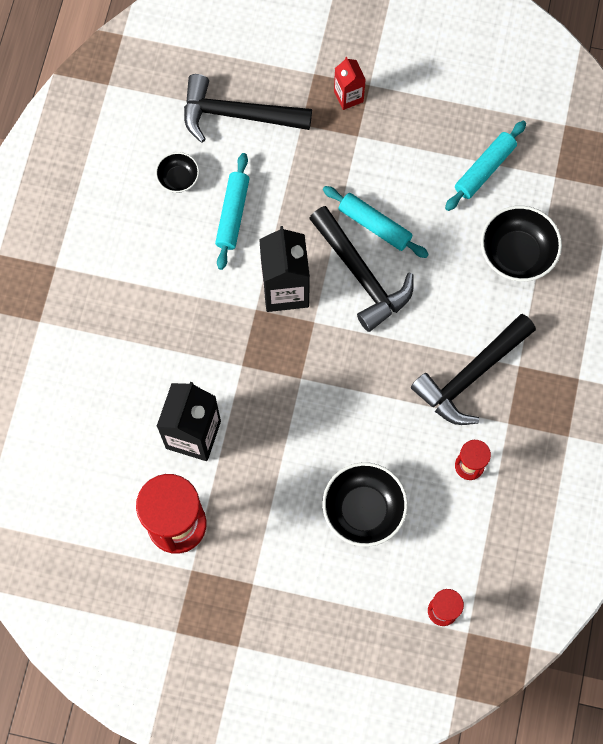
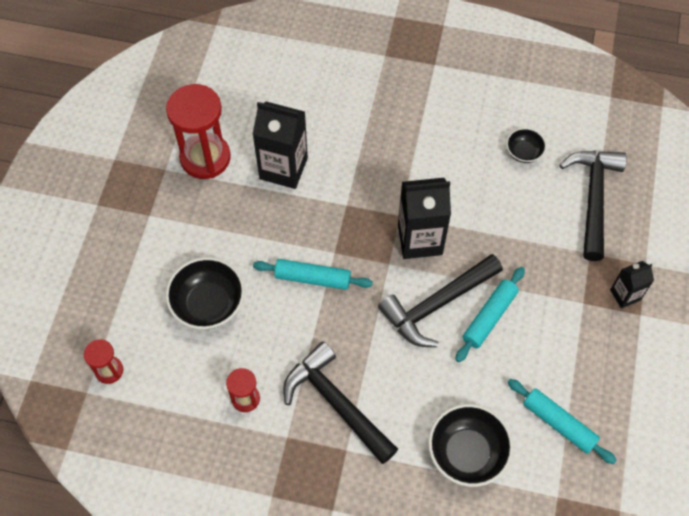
camera: 90 degrees right, 10 degrees down
(233, 214) = (492, 196): turquoise rolling pin -> turquoise rolling pin (312, 278)
(348, 96) = (625, 295): red carton -> black carton

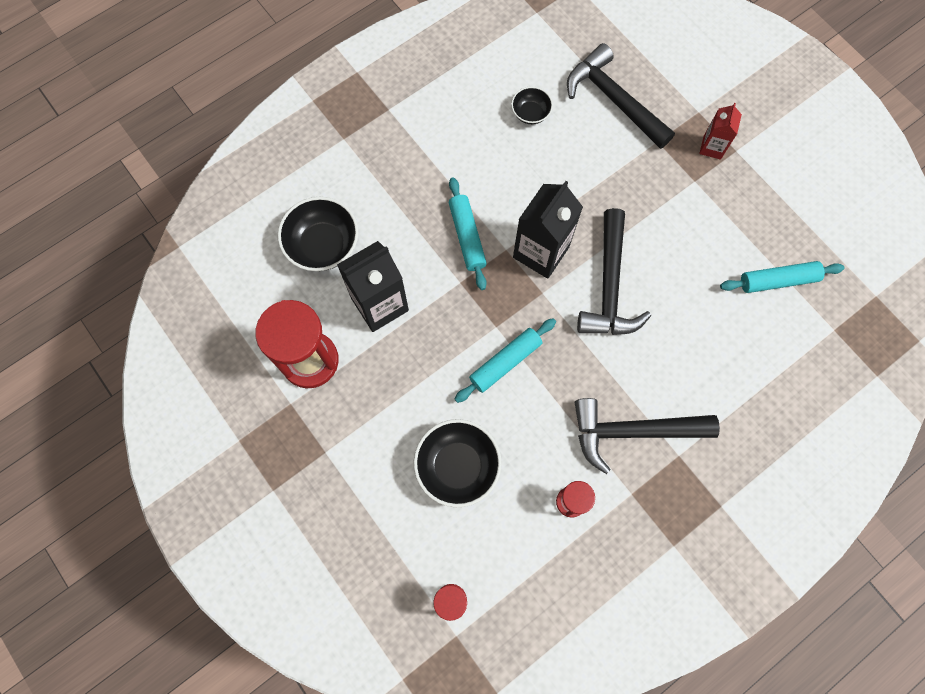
camera: 50 degrees left, 10 degrees up
(467, 452) = (751, 365): black bowl -> black bowl (323, 245)
(489, 317) = (652, 257): turquoise rolling pin -> turquoise rolling pin (467, 236)
(625, 295) = (712, 147): black carton -> red carton

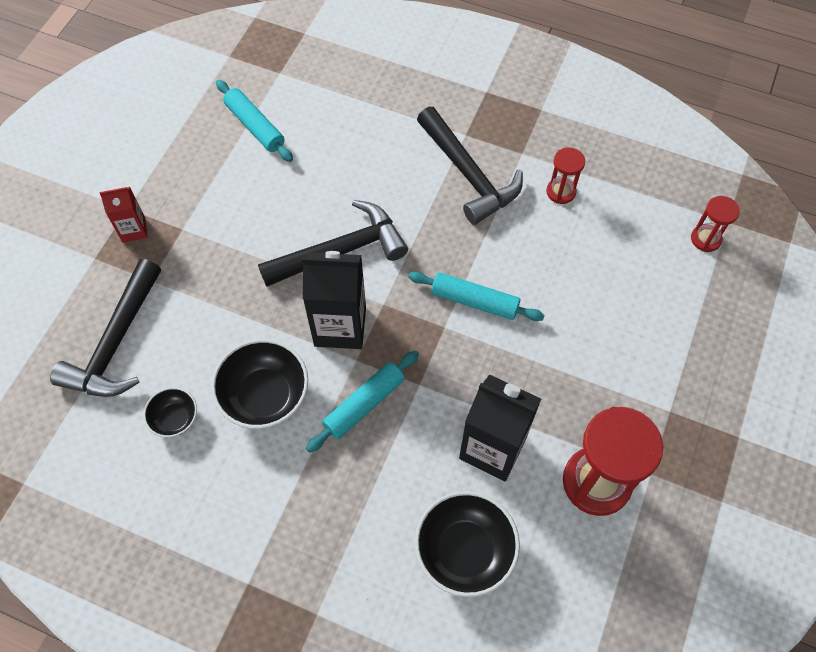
camera: 120 degrees left, 10 degrees down
(457, 466) = (597, 291): black bowl -> black bowl (265, 396)

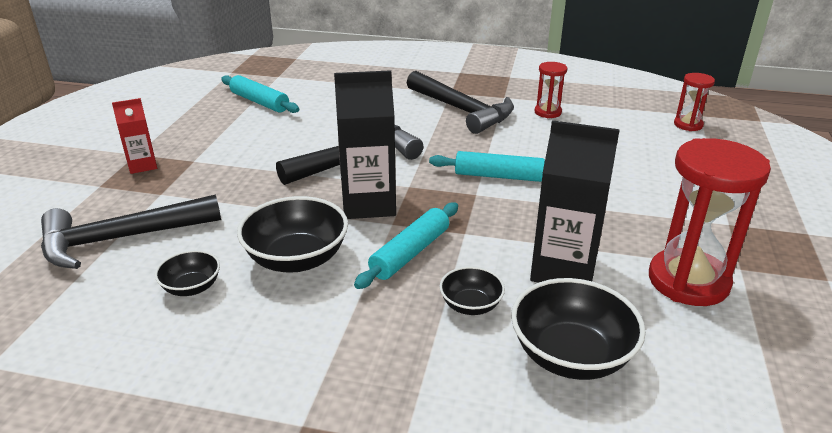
camera: 10 degrees left, 30 degrees down
(116, 343) = (121, 239): black hammer -> black hammer turned 60 degrees clockwise
(400, 480) = (471, 305): none -> black bowl

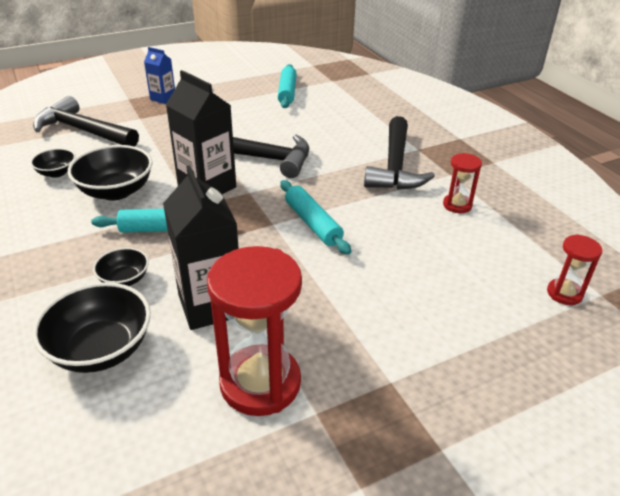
camera: 50 degrees right, 5 degrees up
(142, 165) = (163, 98): red carton -> blue carton

